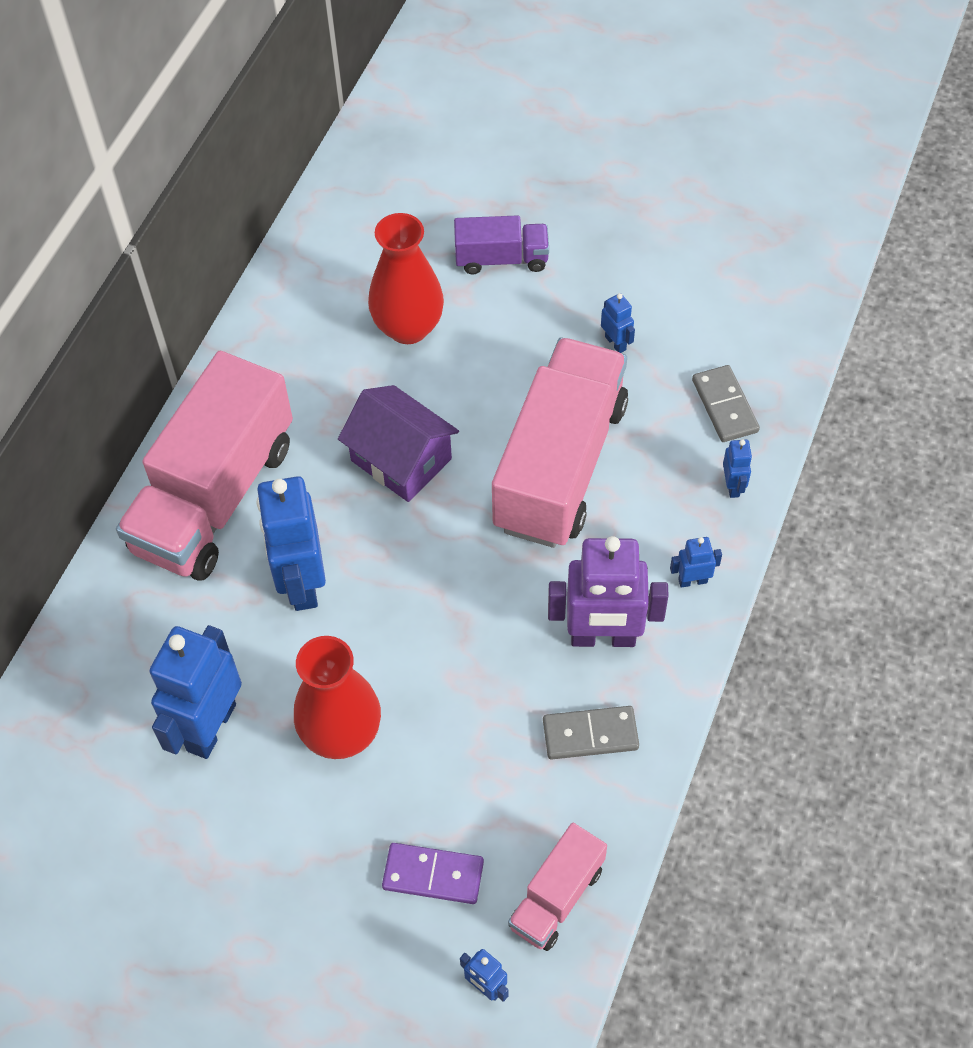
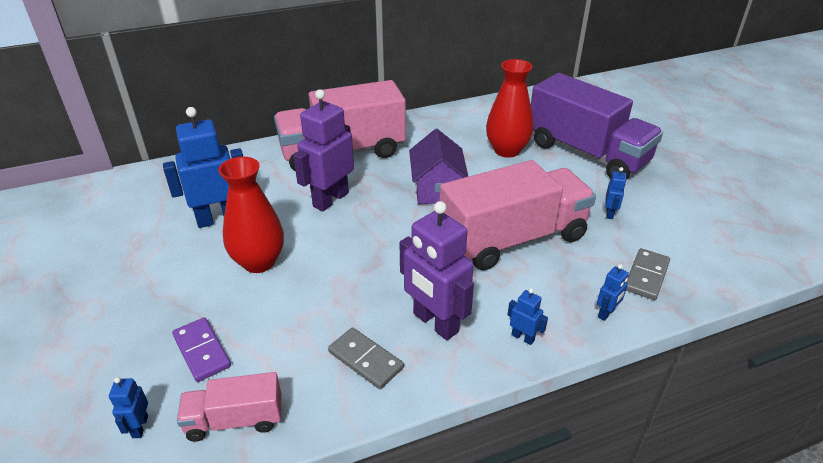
camera: 45 degrees right, 20 degrees down
(301, 582) = (330, 199): blue robot -> purple robot
(501, 259) = (586, 153): purple truck -> purple truck, size x2.05

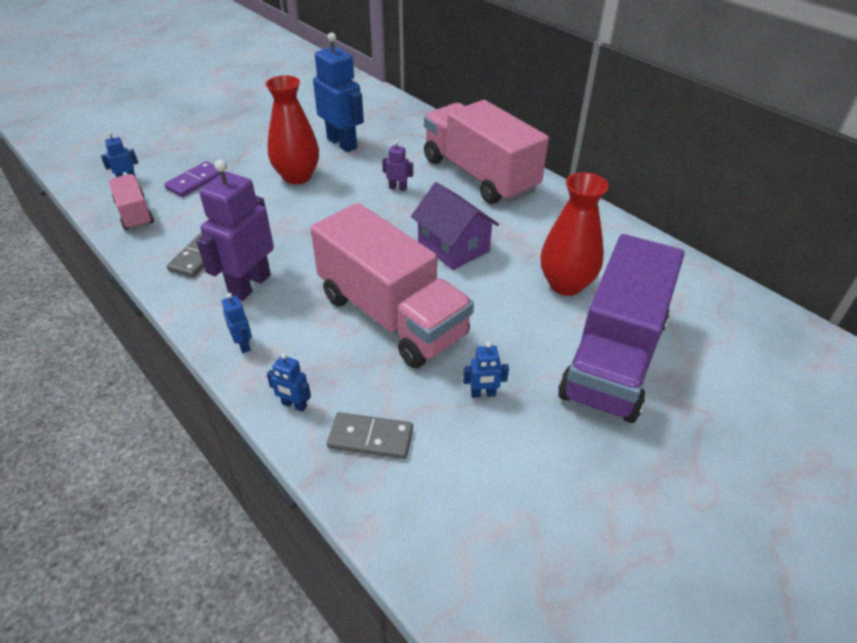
camera: 70 degrees right, 5 degrees up
(330, 199) = (398, 188): purple robot -> purple robot, size x0.45
(437, 188) = (453, 247): purple house -> purple house turned 75 degrees clockwise
(523, 337) = (243, 344): blue robot -> blue robot turned 45 degrees counterclockwise

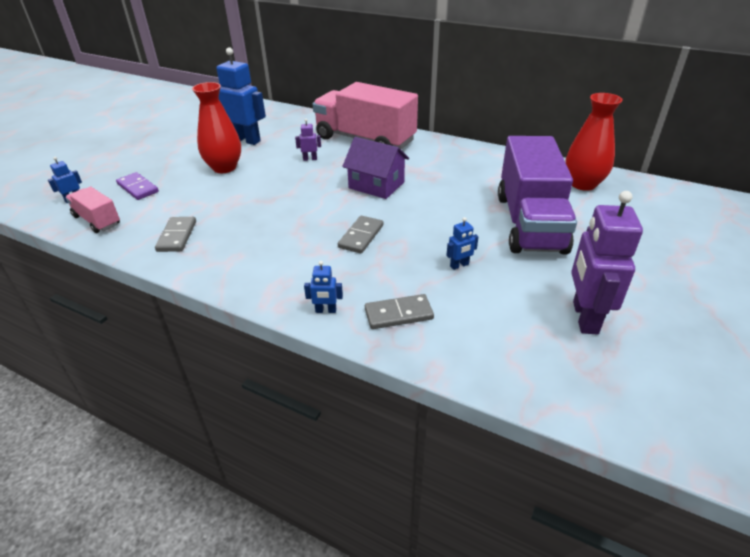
camera: 20 degrees left, 5 degrees down
(195, 181) = (138, 188): purple domino -> purple domino turned 60 degrees counterclockwise
(243, 344) = (257, 283): blue robot -> none
(250, 285) = (234, 244): purple robot -> purple robot (584, 317)
(392, 315) = (361, 236): pink truck -> grey domino
(566, 284) = (469, 189): red vase -> red vase (583, 184)

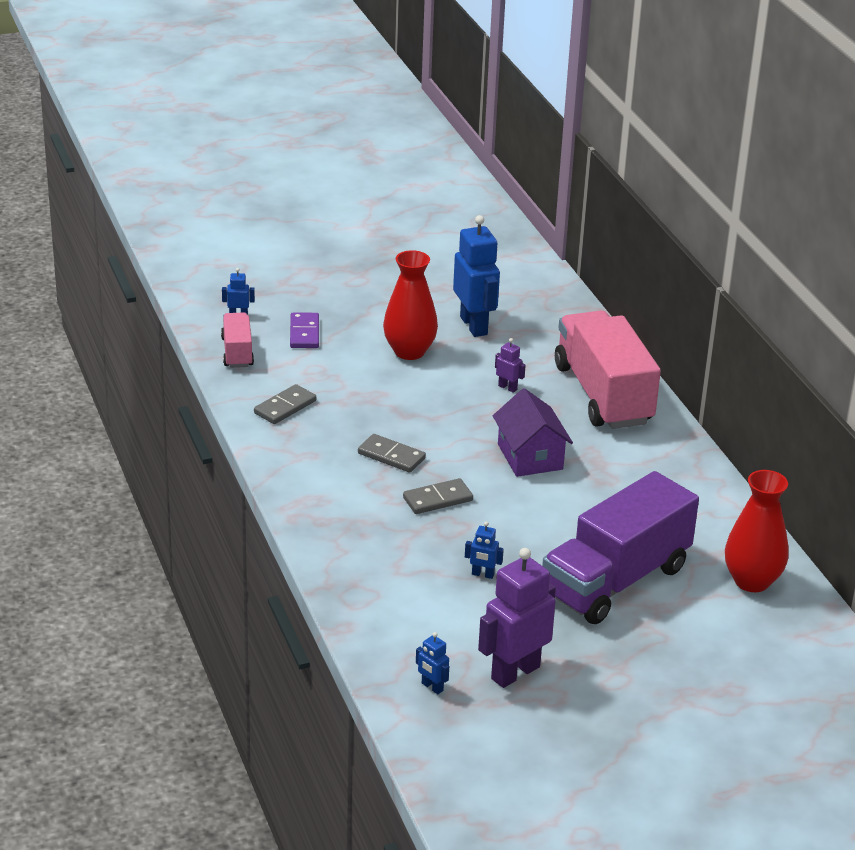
camera: 40 degrees right, 5 degrees down
(326, 310) = (323, 541): blue robot -> blue robot (432, 687)
(398, 314) = (374, 578): grey domino -> grey domino (391, 456)

